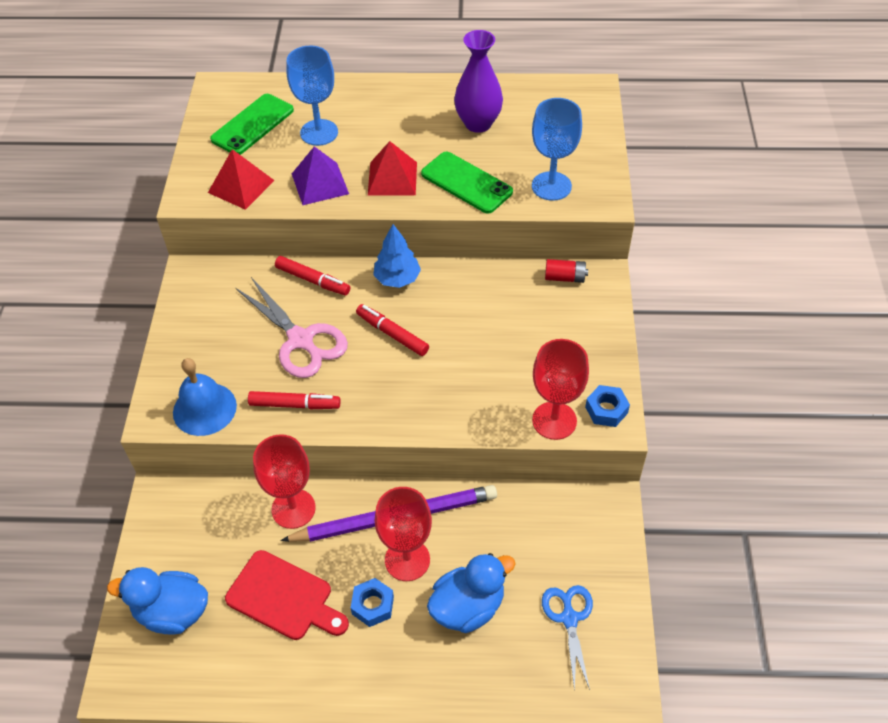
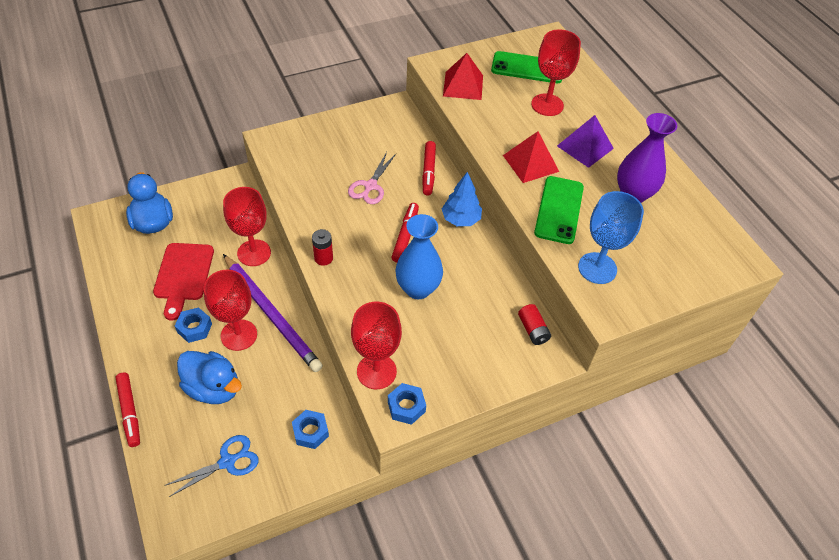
camera: 60 degrees right, 0 degrees up
(204, 409) = (286, 160): blue bell -> none
(295, 405) = (312, 205): red marker -> red marker (129, 412)
(300, 340) = (370, 186): pink scissors -> pink scissors, size x0.65
(319, 132) = (547, 105): blue goblet -> red goblet
(320, 183) = (495, 124): purple pyramid -> purple pyramid (585, 147)
(381, 419) = (323, 258): none -> red battery
(468, 349) = (418, 289): none -> blue vase
(566, 526) = (310, 432): none -> blue nut

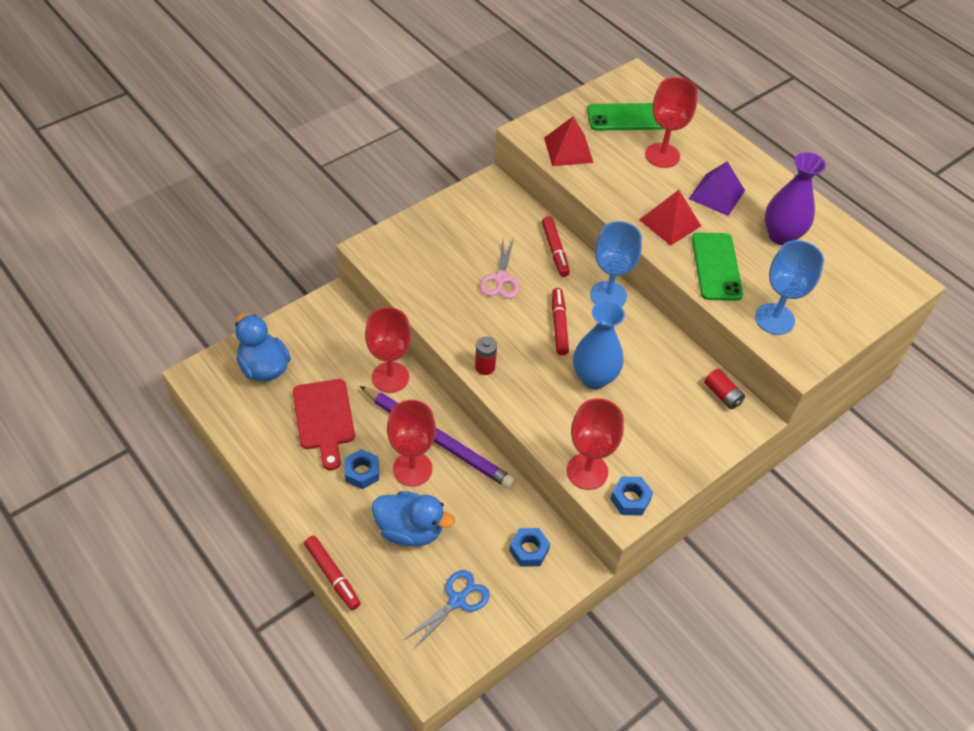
camera: 15 degrees left, 0 degrees up
(461, 219) = (608, 295): blue tree -> blue goblet

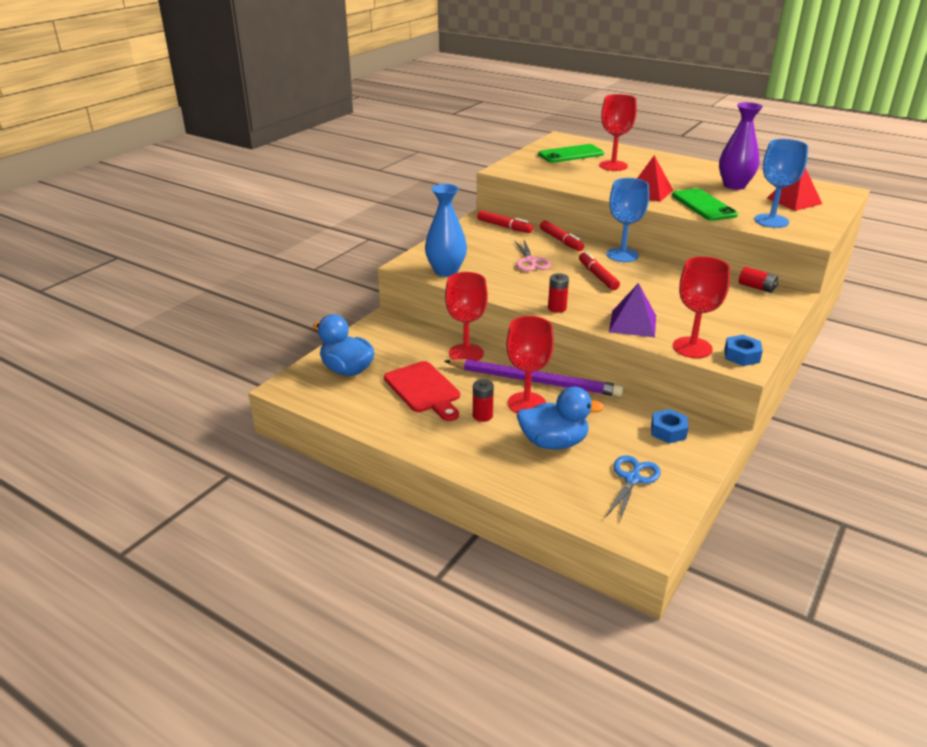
camera: 15 degrees left, 20 degrees down
(332, 575) = (503, 490): red marker -> red marker (504, 227)
(362, 472) = (482, 416): blue nut -> red battery
(568, 150) = (541, 173): red pyramid -> red pyramid (794, 201)
(594, 378) = (650, 297): blue vase -> blue vase (446, 271)
(716, 194) = (669, 175): purple pyramid -> purple pyramid (632, 323)

